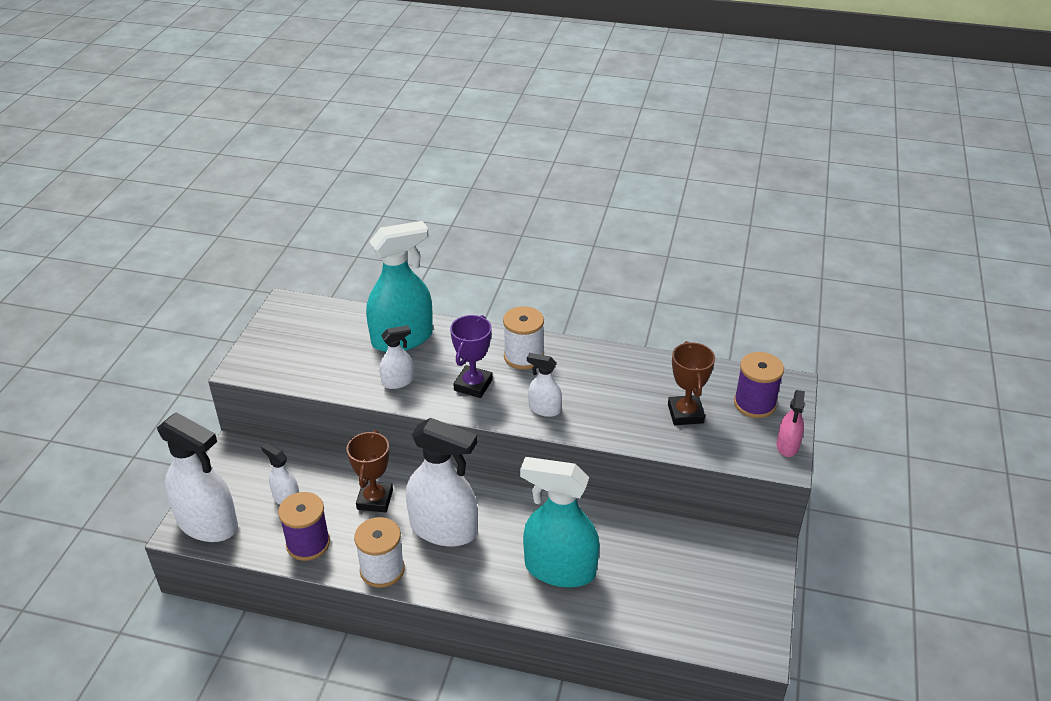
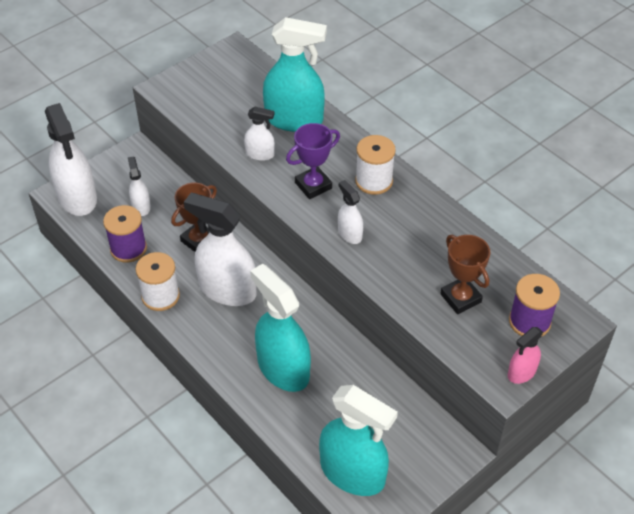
camera: 35 degrees right, 10 degrees up
(443, 529) = (227, 290): white spray bottle -> white spray bottle turned 150 degrees clockwise
(685, 414) = (460, 298): brown trophy -> brown trophy turned 60 degrees counterclockwise
(702, 622) = (353, 473): none -> turquoise spray bottle

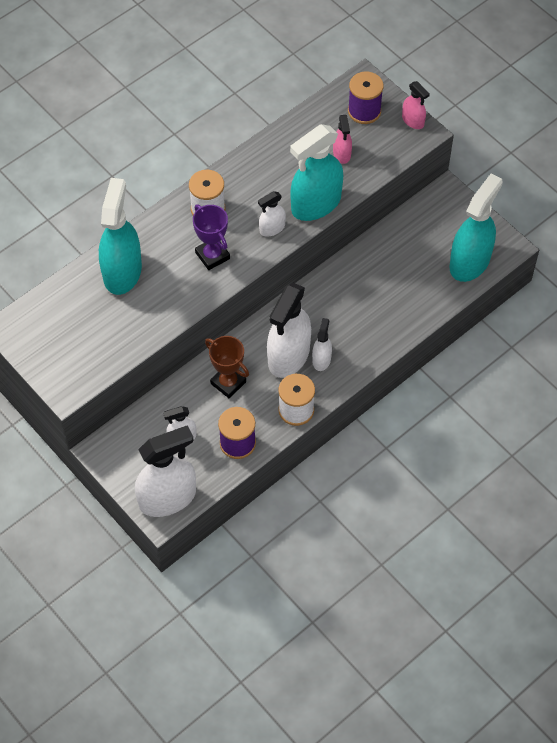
camera: 90 degrees left, 10 degrees up
(260, 154) = (169, 299): white spray bottle -> white spray bottle (321, 359)
(283, 369) = (374, 310): turquoise spray bottle -> turquoise spray bottle (316, 204)
(460, 298) = (342, 154): brown trophy -> pink spray bottle

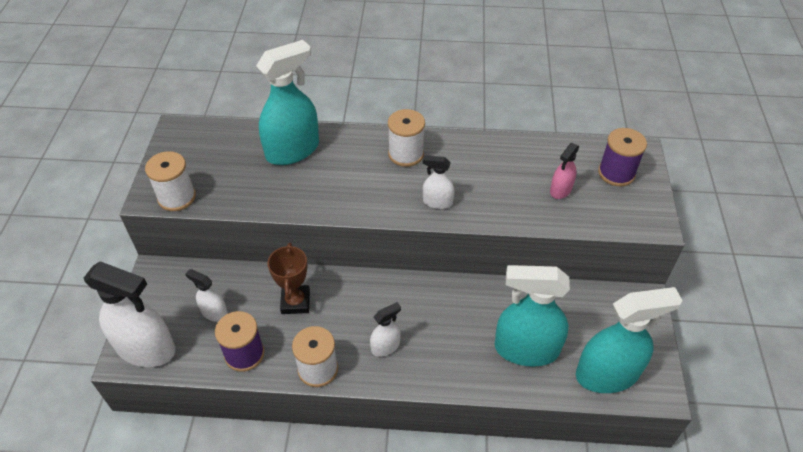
camera: 45 degrees right, 10 degrees down
(86, 374) = (177, 197): none -> white spool
(212, 255) = (368, 187): purple trophy -> none
(288, 356) = (363, 321): white spray bottle -> none
(316, 204) = (494, 210): turquoise spray bottle -> turquoise spray bottle (526, 349)
(413, 121) = (654, 208): pink spray bottle -> none

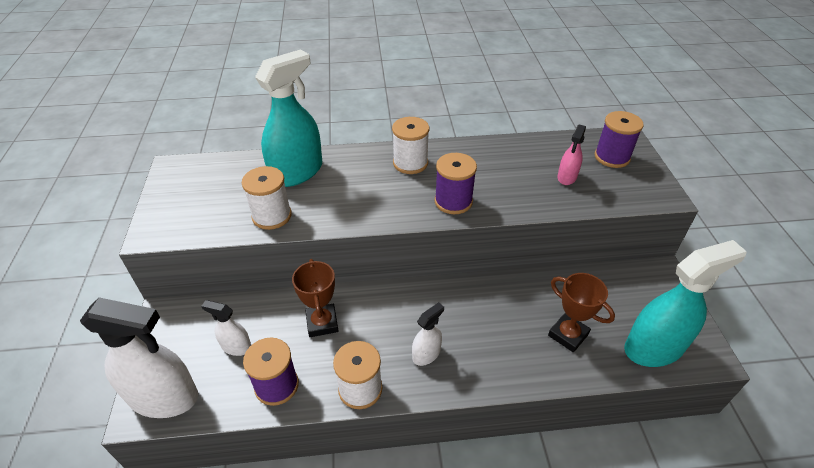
camera: 10 degrees left, 5 degrees down
(177, 197) = (181, 229): white spool -> white spool (272, 216)
(437, 202) = (453, 201): white spray bottle -> purple spool
(526, 349) = (568, 335): turquoise spray bottle -> brown trophy

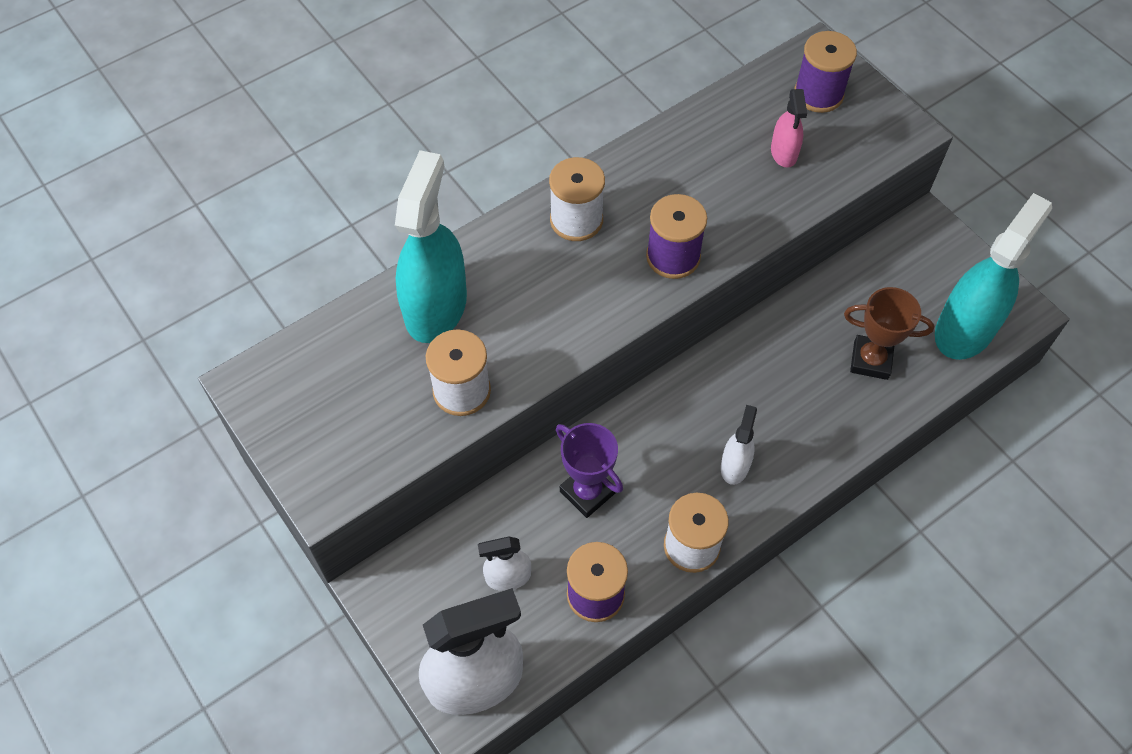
camera: 30 degrees left, 15 degrees up
(322, 323) = (587, 492): brown trophy -> purple trophy

